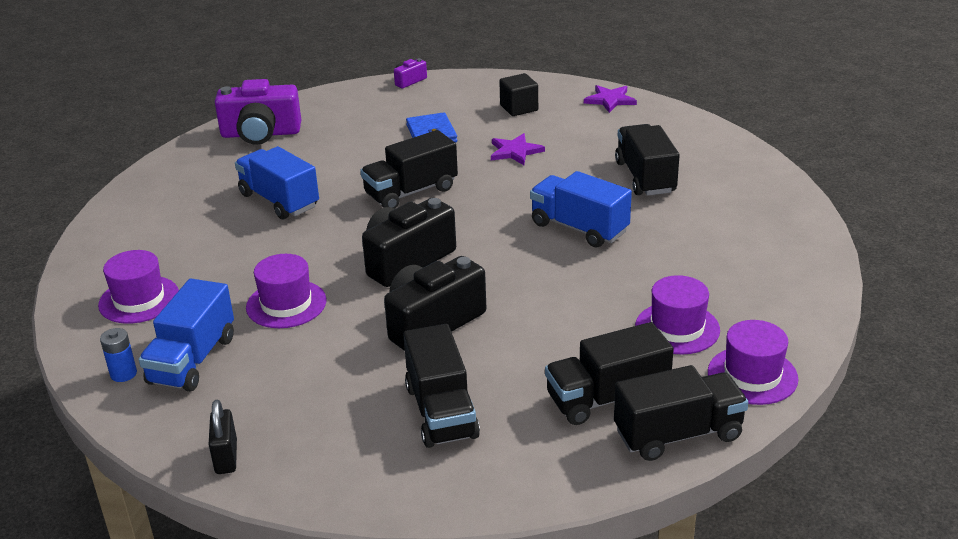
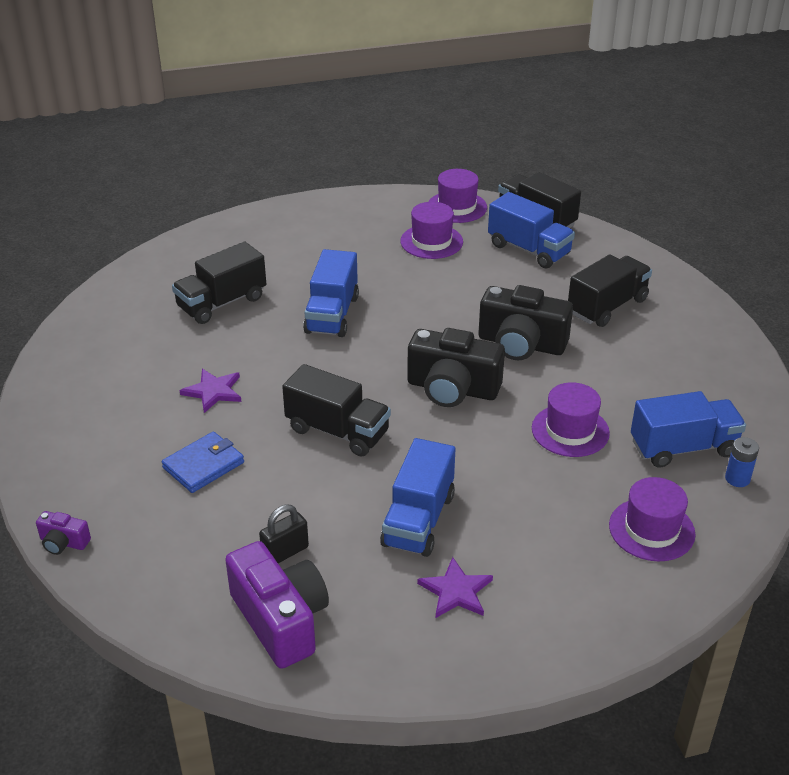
camera: 120 degrees left, 5 degrees up
(226, 457) = (745, 378): black padlock -> black padlock (285, 552)
(519, 108) = (108, 421): black cube -> none
(607, 398) = (529, 250): black truck -> blue truck
(610, 100) = (61, 363): purple star -> purple star (456, 591)

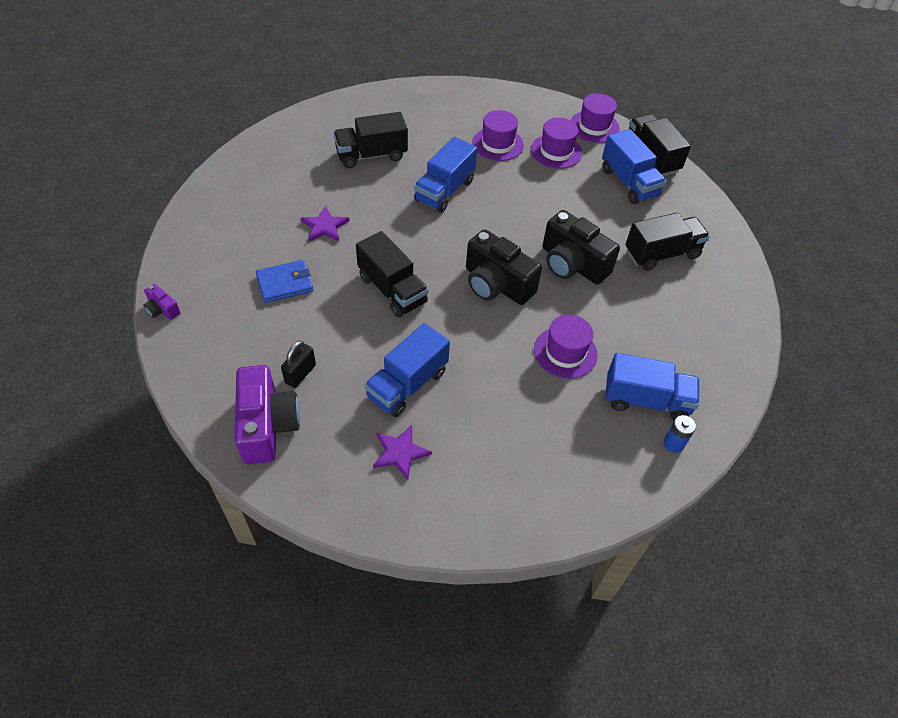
camera: 20 degrees right, 15 degrees up
(285, 552) = (300, 374): black padlock -> black padlock turned 45 degrees counterclockwise
(651, 529) = (577, 460): purple hat -> purple hat (497, 144)

